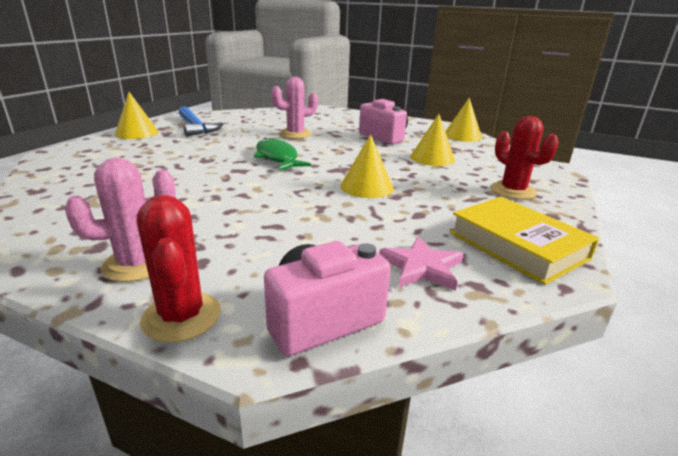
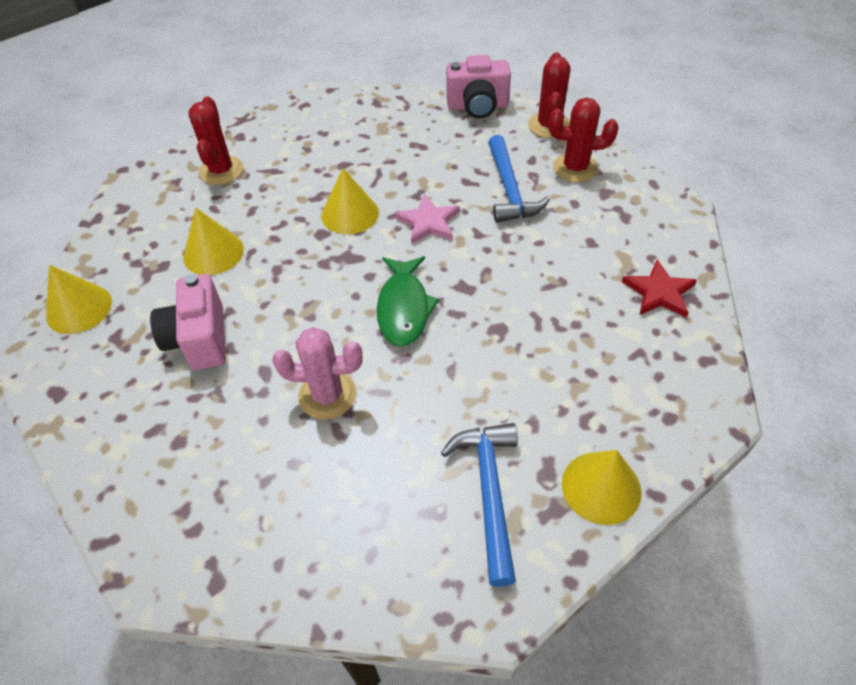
camera: 150 degrees left, 25 degrees up
(66, 189) = (659, 292): none -> red star
(137, 264) = (575, 168): pink cactus -> red cactus
(223, 227) = (509, 189): none -> blue hammer
(422, 267) = (395, 120): pink star -> pink star (428, 222)
(517, 245) = (313, 119): yellow book -> none

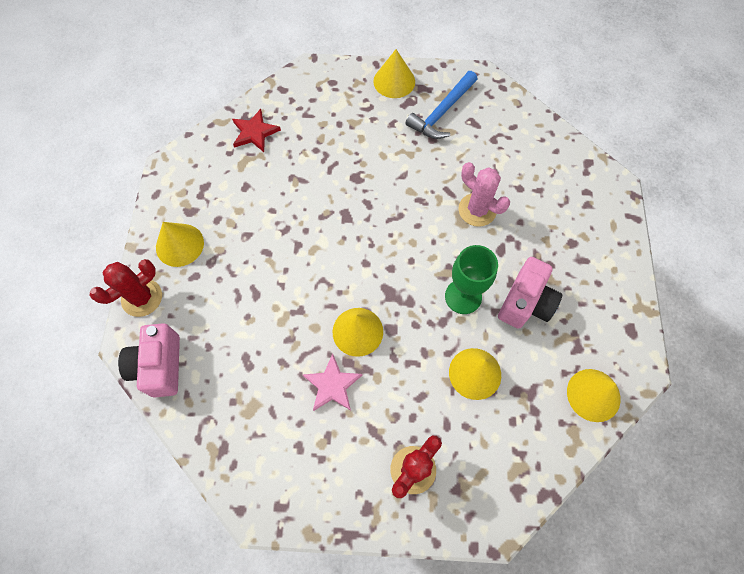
camera: 140 degrees left, 15 degrees up
(273, 301) = (463, 296): none -> green goblet
(404, 308) = (392, 229): green fish -> none
(428, 222) = (316, 280): pink star -> pink star (332, 385)
(477, 106) = (159, 366): pink camera -> pink camera turned 135 degrees counterclockwise
(509, 189) = (239, 263): blue hammer -> none
(575, 168) = (179, 245): red cactus -> yellow cone

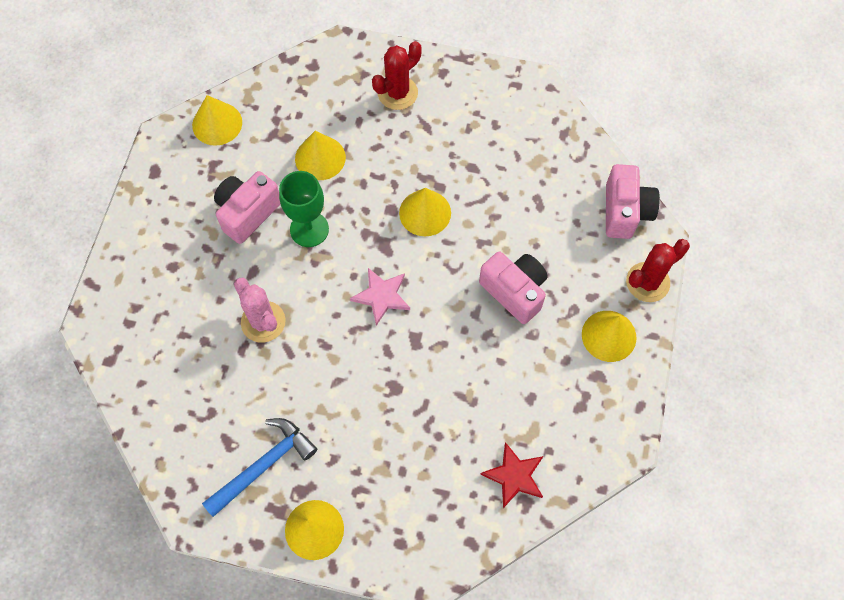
camera: 170 degrees left, 0 degrees up
(264, 269) = (514, 291): none -> pink camera
(332, 385) = (458, 169): pink star -> pink star (382, 296)

